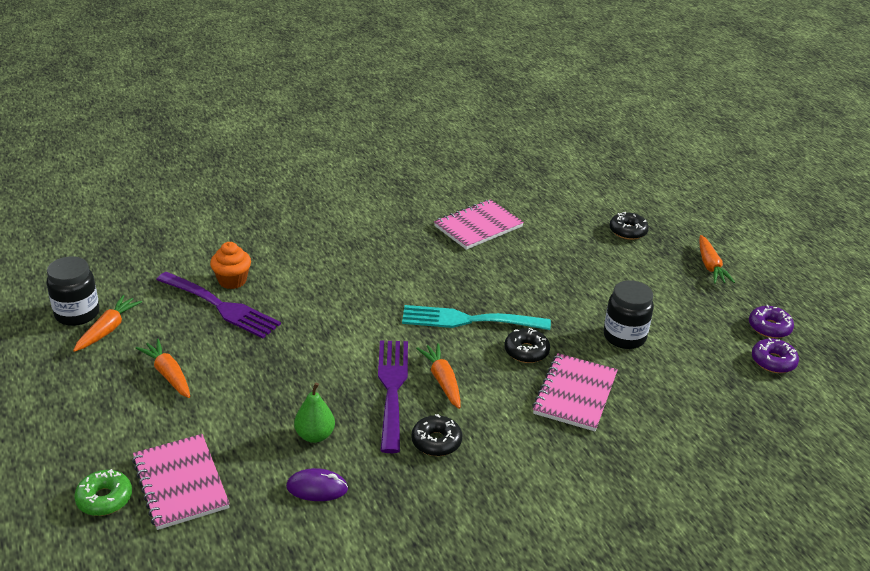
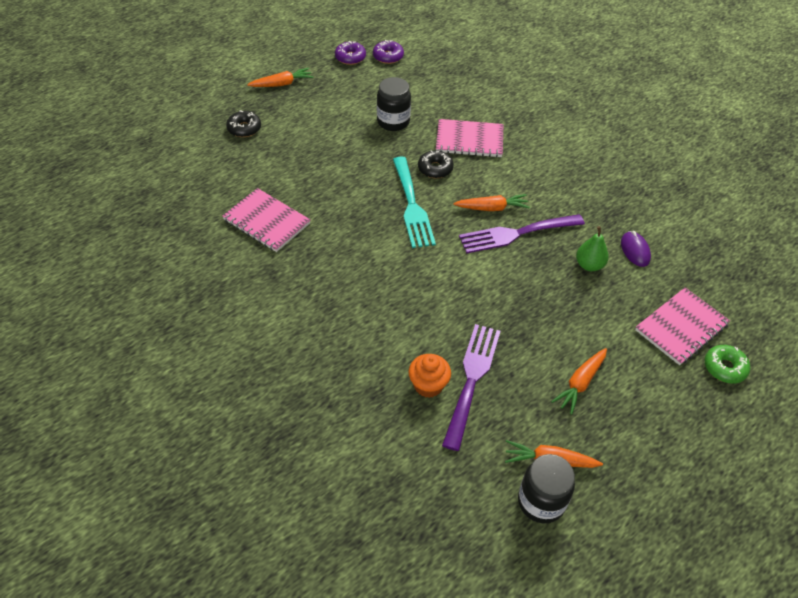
camera: 105 degrees left, 15 degrees up
(436, 441) = (555, 200): black donut -> none
(442, 380) = (492, 208): orange carrot -> orange carrot turned 150 degrees counterclockwise

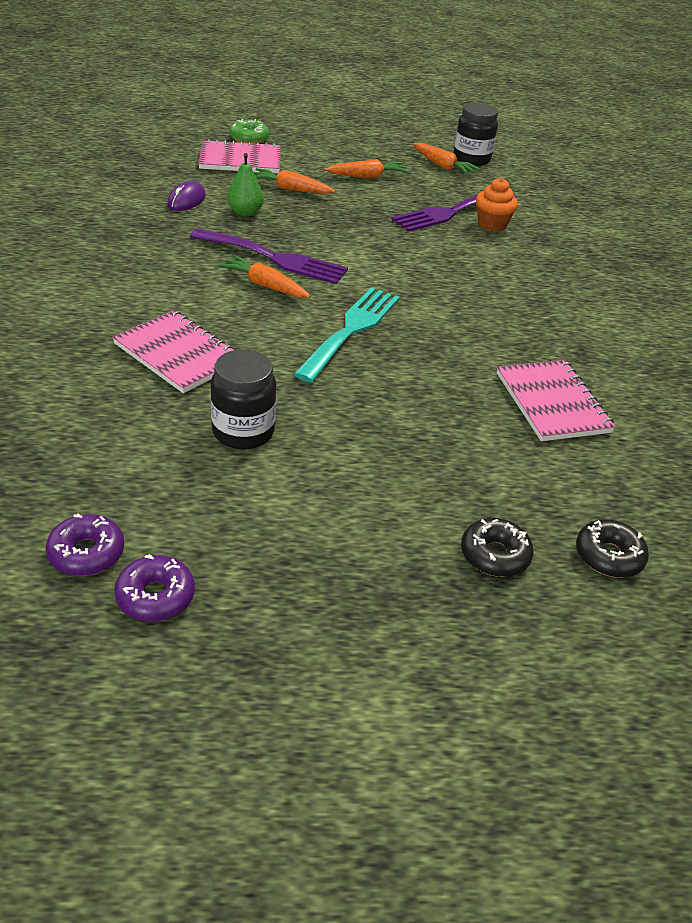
camera: 145 degrees left, 10 degrees down
(282, 84) = (350, 613): orange carrot -> orange carrot (290, 189)
(435, 169) = (271, 348): black donut -> black donut (608, 556)

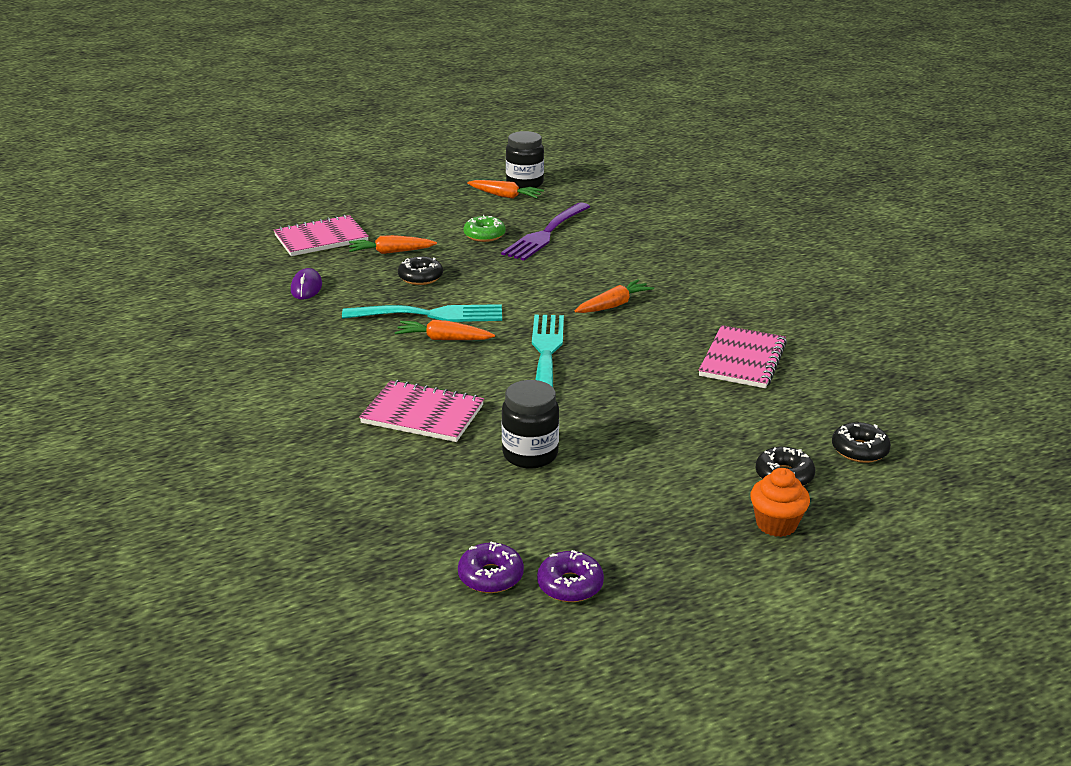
camera: 20 degrees left, 10 degrees down
(245, 212) = (369, 283): green pear -> none
(249, 138) = (310, 216): green donut -> green donut (484, 235)
(274, 258) = (431, 314): purple fork -> turquoise fork
(296, 220) = (420, 277): none -> black donut
(367, 176) = (448, 222): orange carrot -> orange carrot (613, 305)
(492, 224) = (587, 235): orange cupcake -> orange cupcake (776, 524)
(552, 402) = (742, 359): pink notebook -> pink notebook turned 60 degrees clockwise

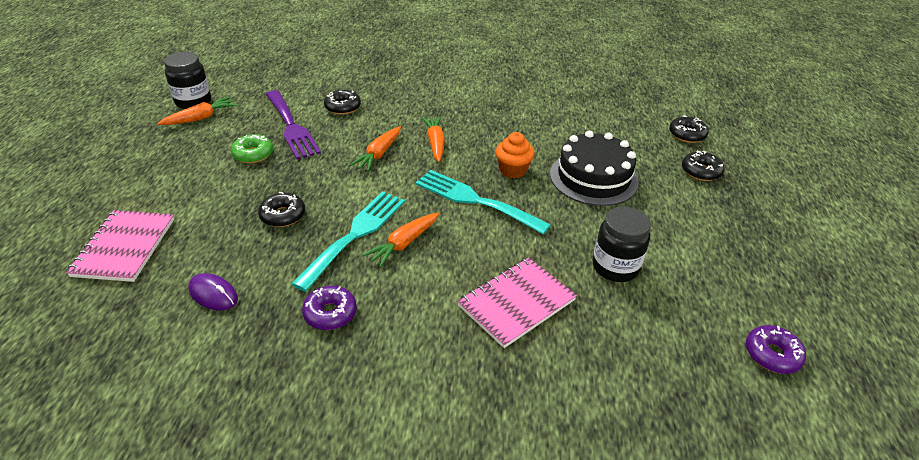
camera: 60 degrees left, 10 degrees up
(391, 252) = (214, 214): orange carrot -> orange carrot (379, 154)
(570, 585) = (795, 316): purple donut -> purple donut (330, 313)
(610, 243) = (343, 107): none -> black donut
(672, 407) = (593, 178): none -> black cake
(742, 359) = (555, 127): pink notebook -> none
(776, 524) = (753, 197): orange cupcake -> orange cupcake (513, 170)

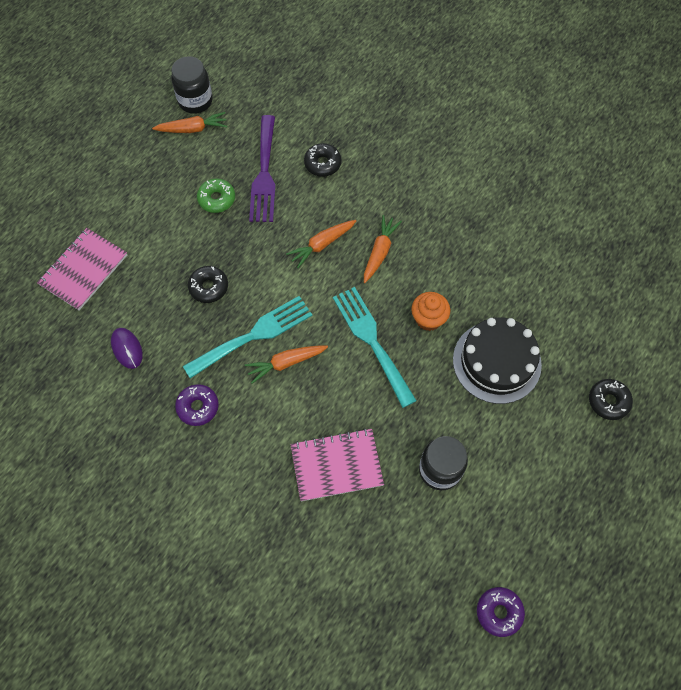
camera: 30 degrees right, 25 degrees up
(687, 135) = (637, 347): black donut -> none

